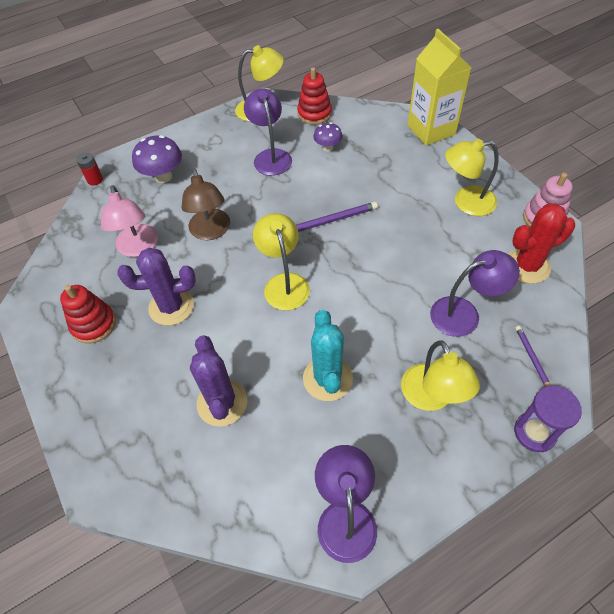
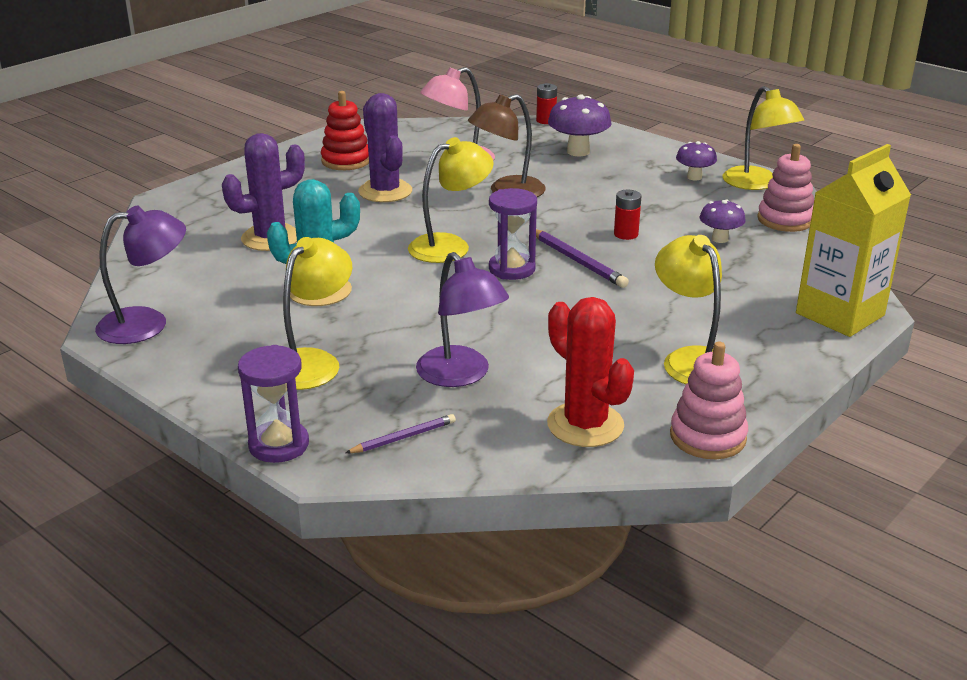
camera: 70 degrees right, 25 degrees down
(237, 132) = (694, 177): none -> purple mushroom
(270, 156) = (667, 204): purple lamp -> none
(304, 187) = (626, 234): none -> red battery
(314, 113) = (785, 220): red stacking toy -> pink stacking toy
(332, 256) = (512, 269): none -> purple hourglass
(431, 397) = (312, 362): yellow lamp -> yellow lamp turned 150 degrees clockwise

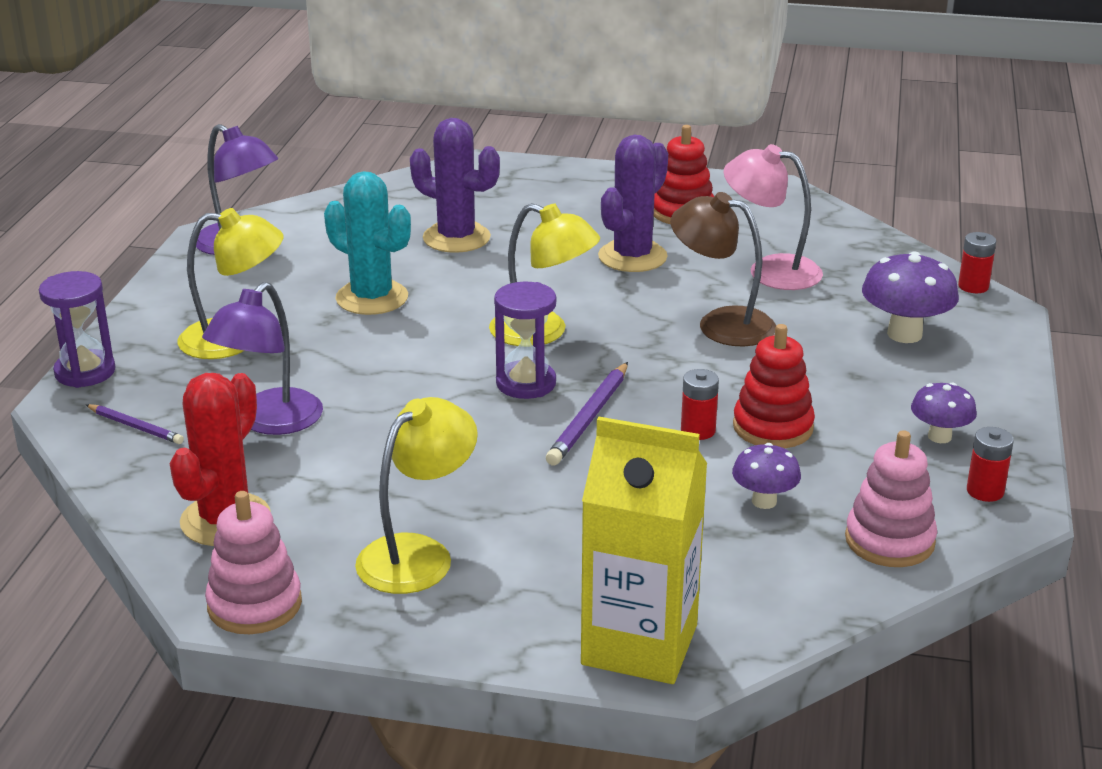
camera: 60 degrees right, 0 degrees up
(643, 213) = (773, 427): none -> red stacking toy
(757, 184) = (985, 491): yellow lamp -> red battery

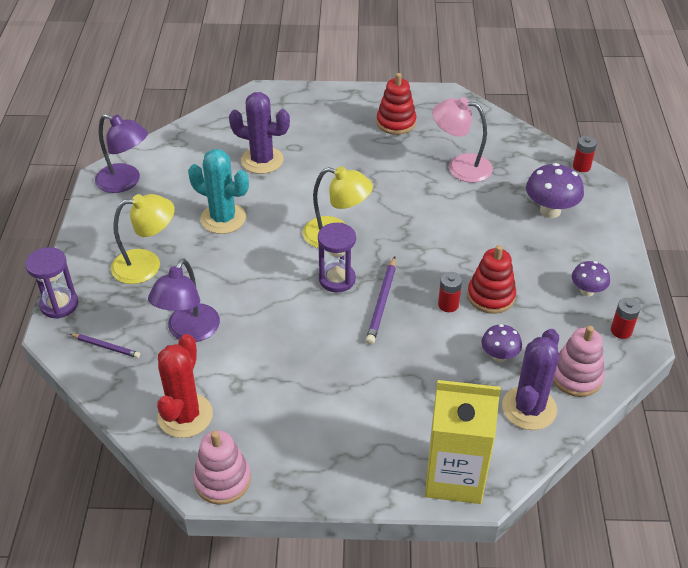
camera: 10 degrees left, 15 degrees up
(418, 554) = (309, 426): yellow lamp -> none
(632, 257) = (375, 164): purple cactus -> purple cactus (529, 408)
(721, 324) = (441, 215): brown lamp -> none

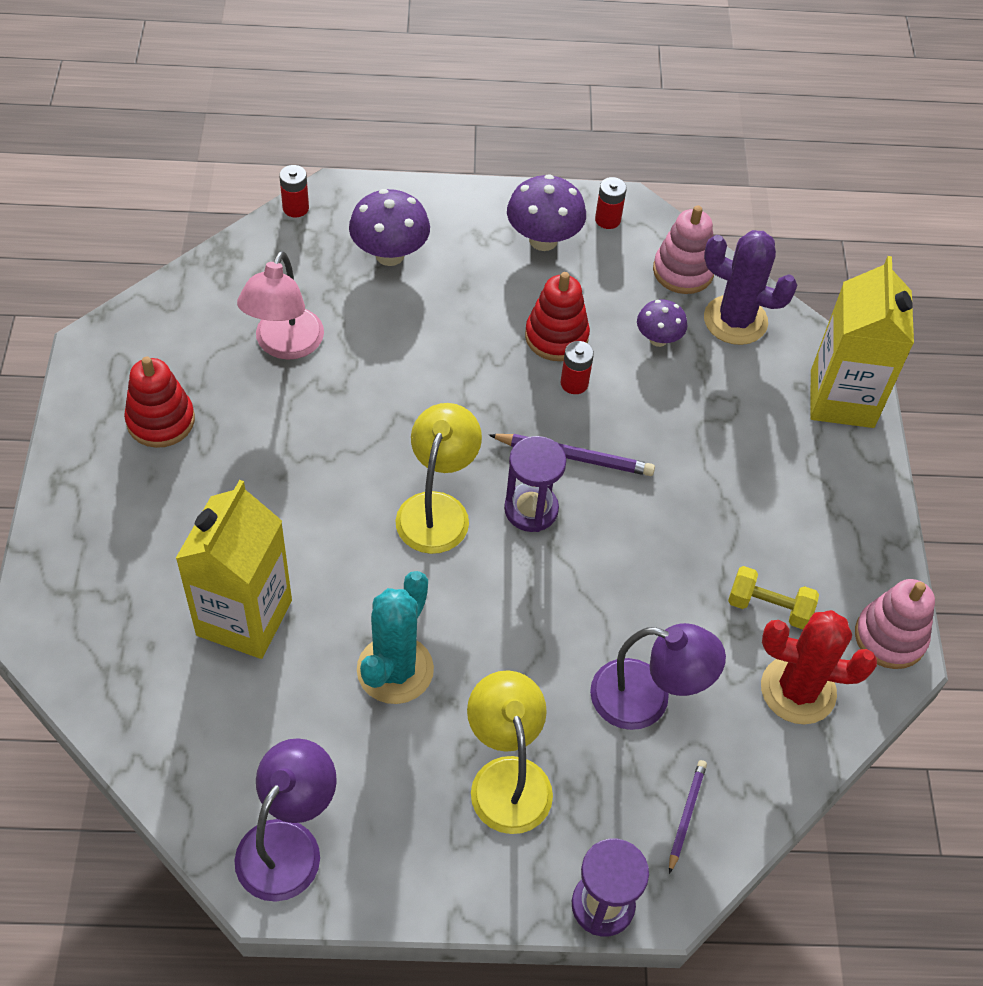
camera: 95 degrees left, 10 degrees up
(253, 405) = (769, 607): none -> yellow dumbbell
(262, 160) = (244, 618): purple cactus -> yellow carton
(587, 291) = (543, 240): purple mushroom -> purple mushroom, size x1.63

